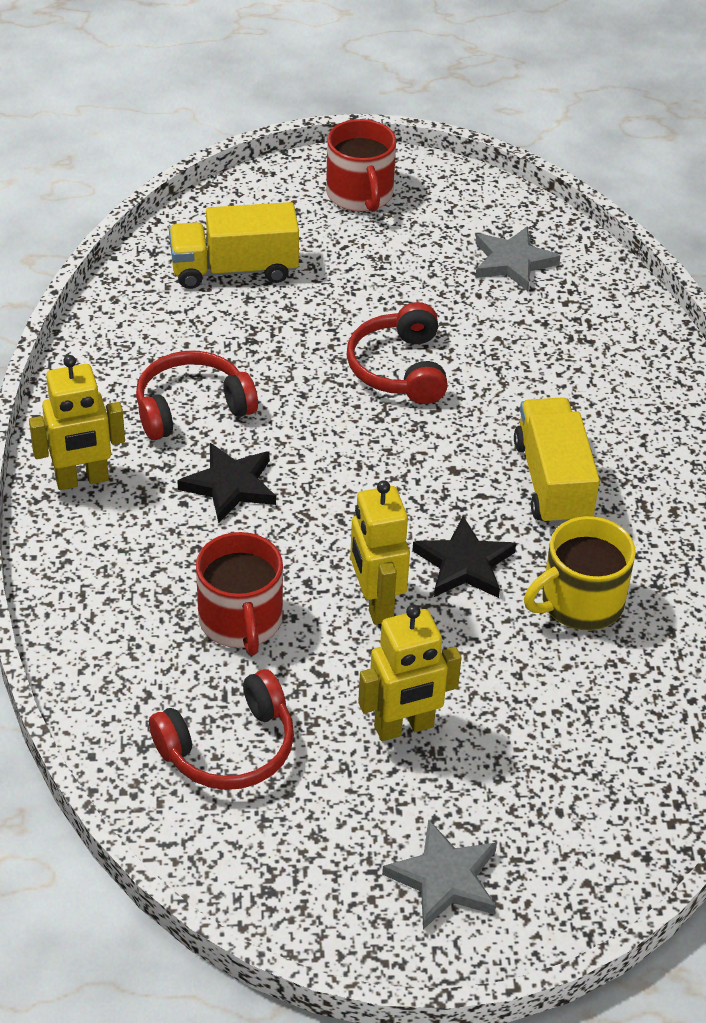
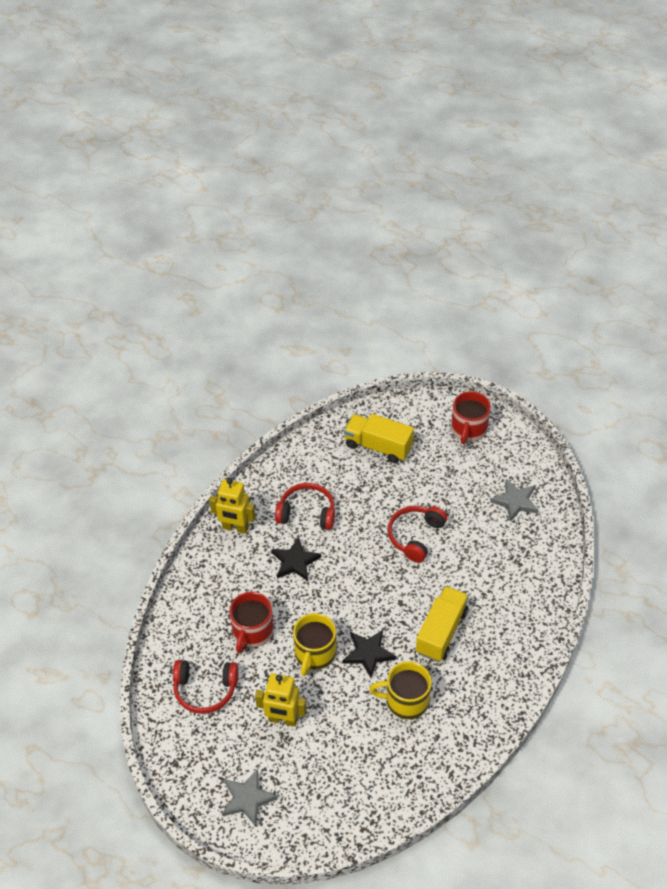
camera: 35 degrees right, 5 degrees up
(375, 604) = (315, 653): yellow robot -> yellow mug

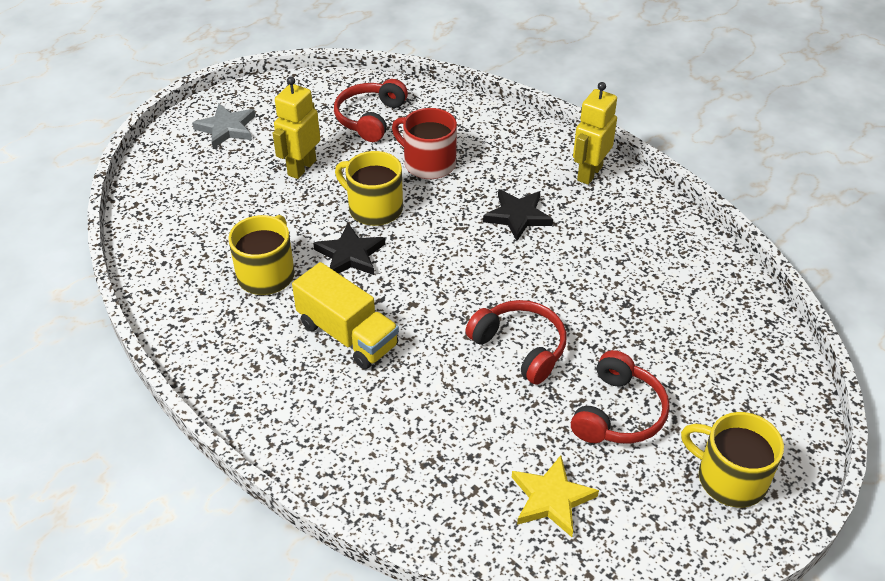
camera: 105 degrees right, 5 degrees down
(307, 513) = (596, 242): red headphones -> red headphones (618, 413)
(378, 446) = (708, 345): yellow truck -> none
(468, 429) = (730, 478): red mug -> yellow mug
(515, 501) = (551, 498): grey star -> yellow star

